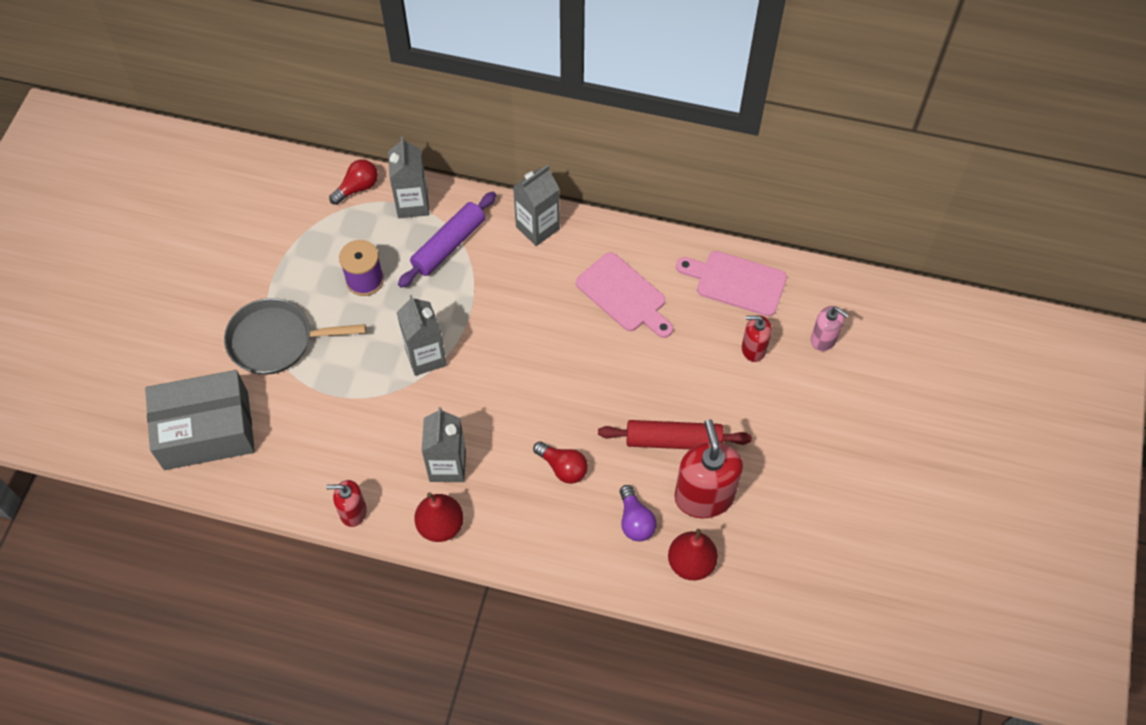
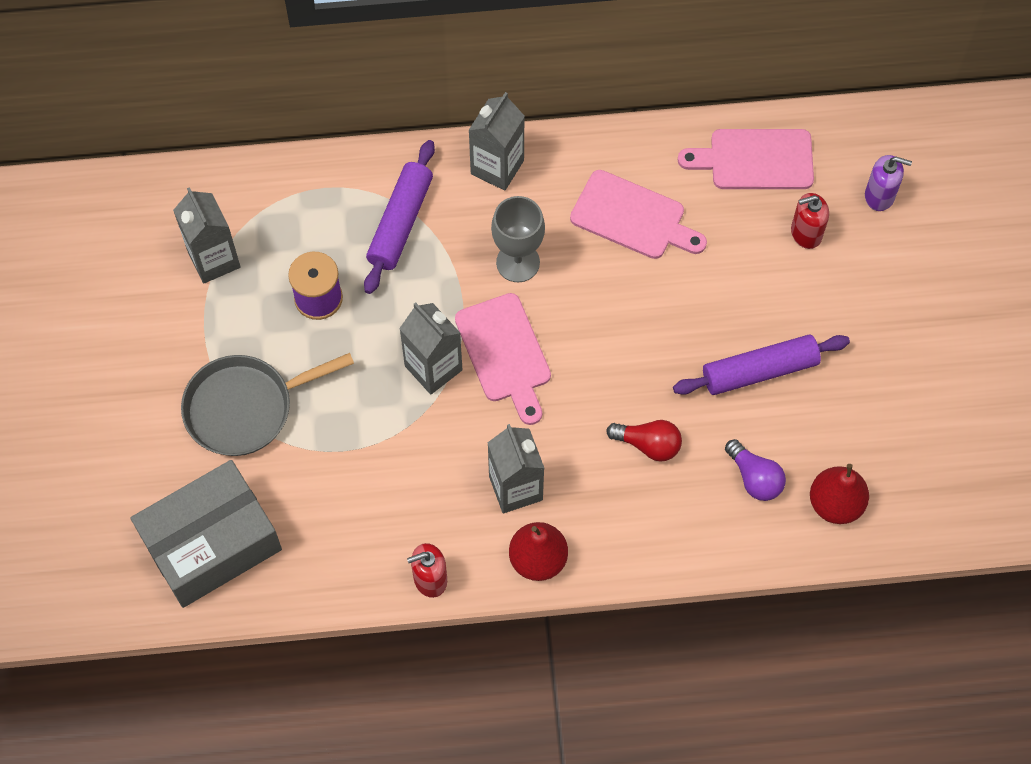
camera: 20 degrees left, 5 degrees up
(357, 188) = (257, 186): red light bulb -> none
(412, 204) = (334, 185): grey carton -> grey carton (214, 259)
(484, 363) = (505, 353): none -> pink cutting board
(522, 301) = (518, 262): none -> grey goblet
(673, 440) = (759, 370): red rolling pin -> purple rolling pin
(704, 496) = (819, 423): red soap dispenser -> none
(823, 339) = (879, 195): pink soap dispenser -> purple soap dispenser

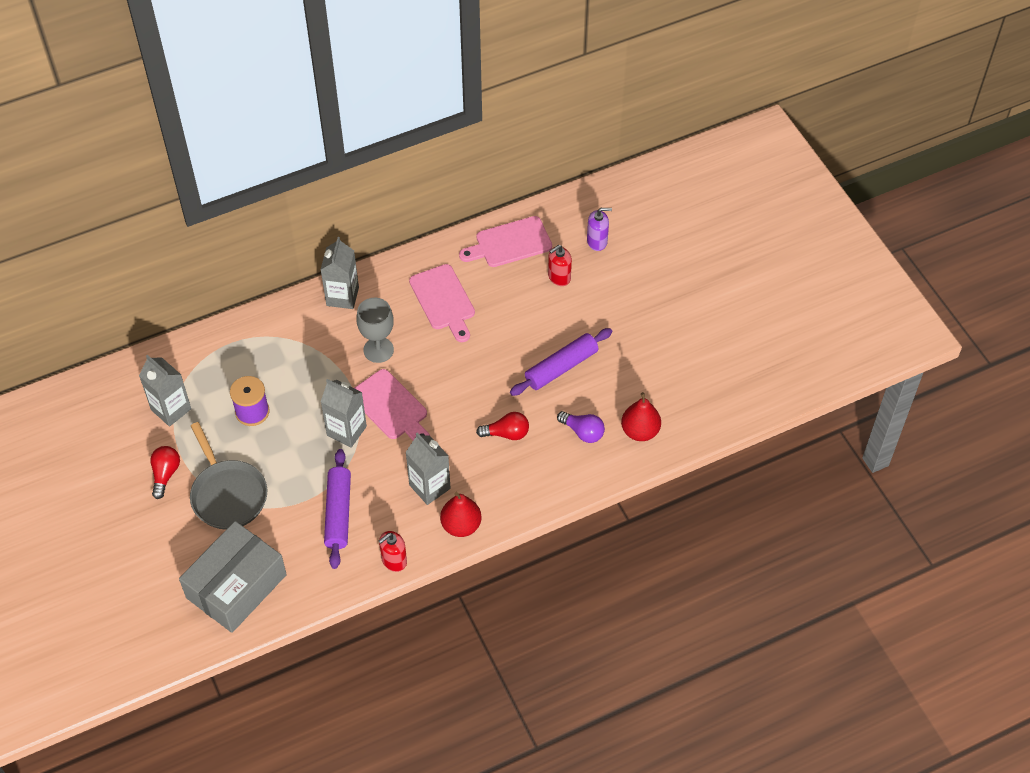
camera: 20 degrees left, 10 degrees down
(175, 351) = (165, 474): none -> red light bulb
(245, 407) = (228, 494): grey pan -> grey pan turned 75 degrees counterclockwise
(401, 222) = (290, 349): purple rolling pin -> purple rolling pin (338, 513)
(632, 217) = (443, 300): pink cutting board -> pink cutting board turned 60 degrees clockwise

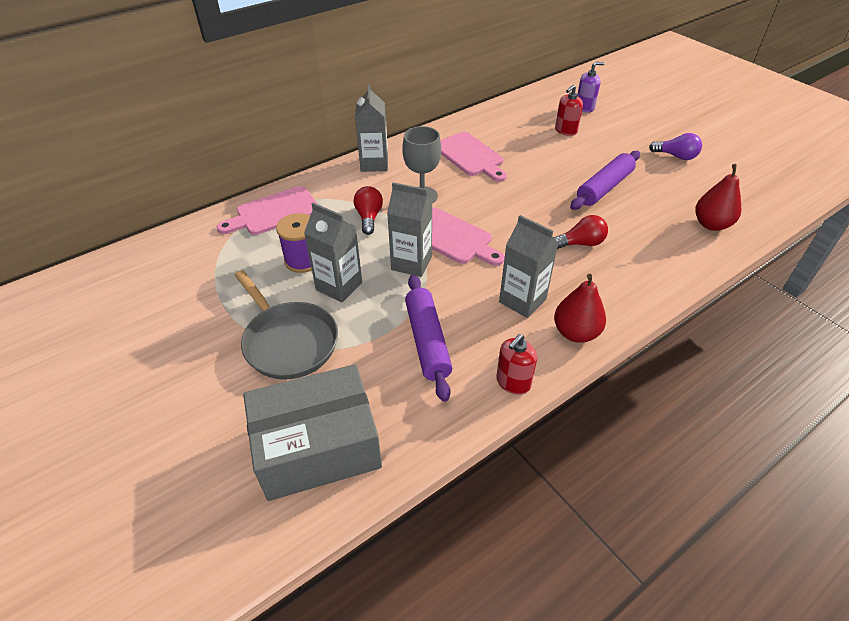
camera: 10 degrees left, 10 degrees down
(165, 474) = (209, 331): red light bulb -> red light bulb (369, 217)
(171, 409) = (211, 269): grey carton -> grey carton (339, 286)
(236, 586) = (317, 446): grey box -> grey box turned 45 degrees clockwise
(510, 243) = (512, 116): pink cutting board -> pink cutting board (274, 212)
(583, 432) = (656, 232): purple light bulb -> purple light bulb (676, 156)

